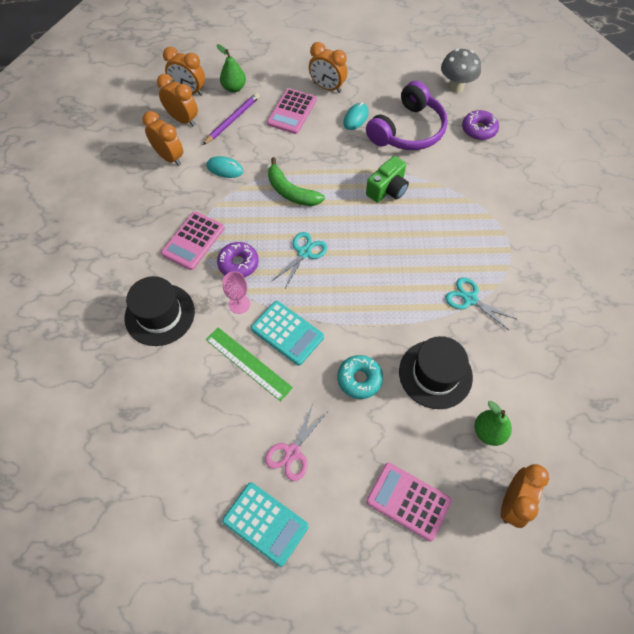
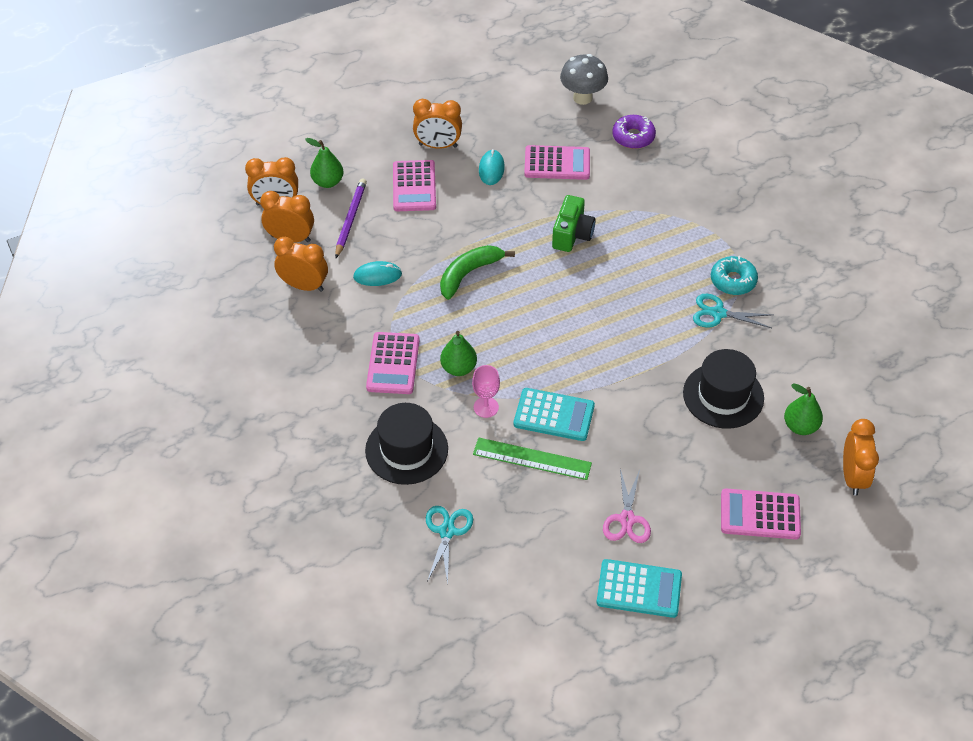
camera: 25 degrees left, 10 degrees down
(238, 264) = (458, 368): purple donut -> green pear
(291, 192) = (468, 274): green banana -> green banana turned 120 degrees clockwise
(304, 252) = (522, 331): turquoise scissors -> turquoise scissors (447, 531)
(359, 379) = (652, 429): turquoise donut -> turquoise donut (733, 280)
(407, 130) = (557, 163): purple headphones -> pink calculator

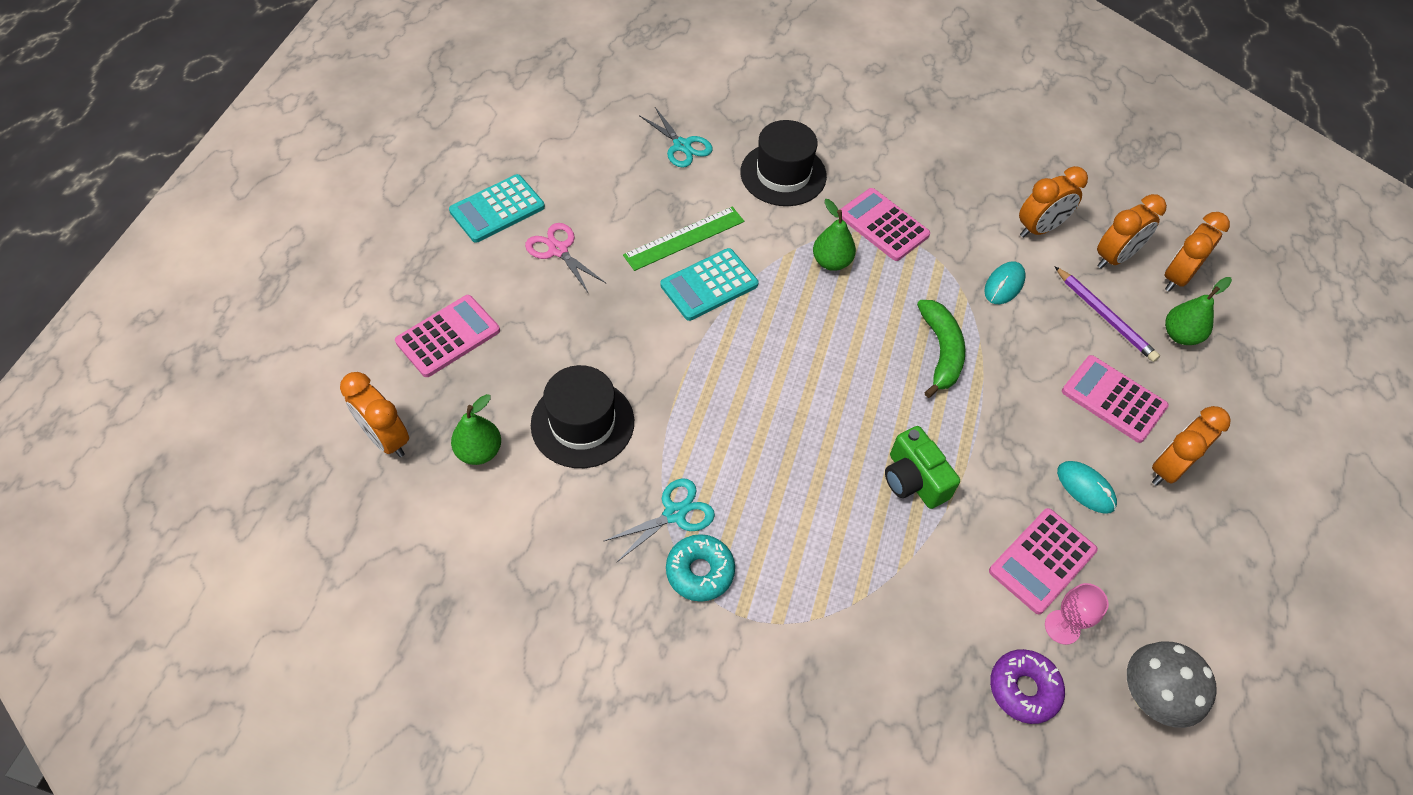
camera: 130 degrees right, 5 degrees up
(486, 407) = (769, 249): pink goblet -> pink goblet (1062, 627)

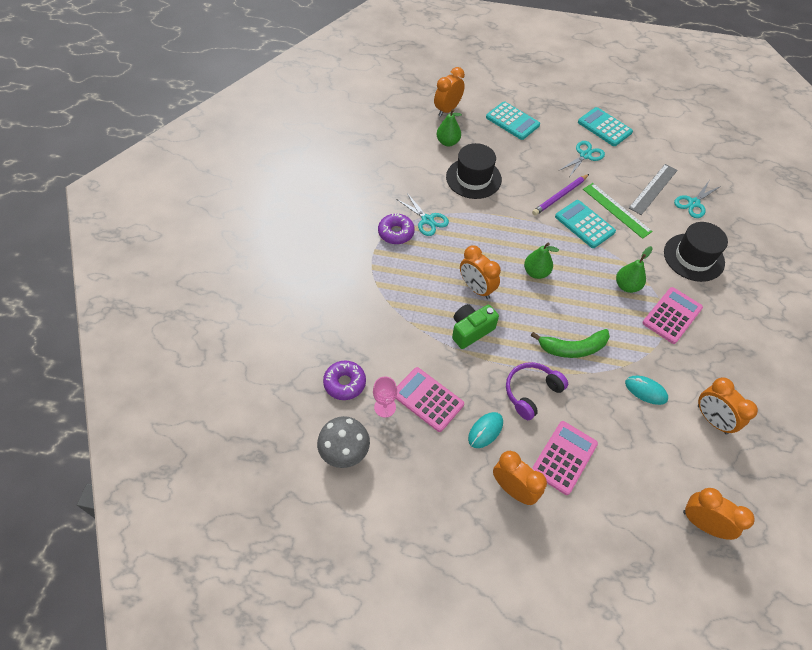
camera: 85 degrees right, 0 degrees up
(448, 336) = (512, 121): pink calculator -> turquoise calculator
(558, 250) = (585, 155): pink scissors -> turquoise scissors
(646, 183) = (653, 189): none -> grey ruler
(700, 571) = (396, 233): turquoise donut -> purple donut
(1018, 418) = (531, 392): none -> purple headphones
(1104, 316) = (640, 460): purple pencil -> purple pencil (560, 196)
(1114, 258) = (704, 474): orange clock -> orange clock (476, 288)
(1180, 335) = (640, 516): green pear -> green pear (536, 272)

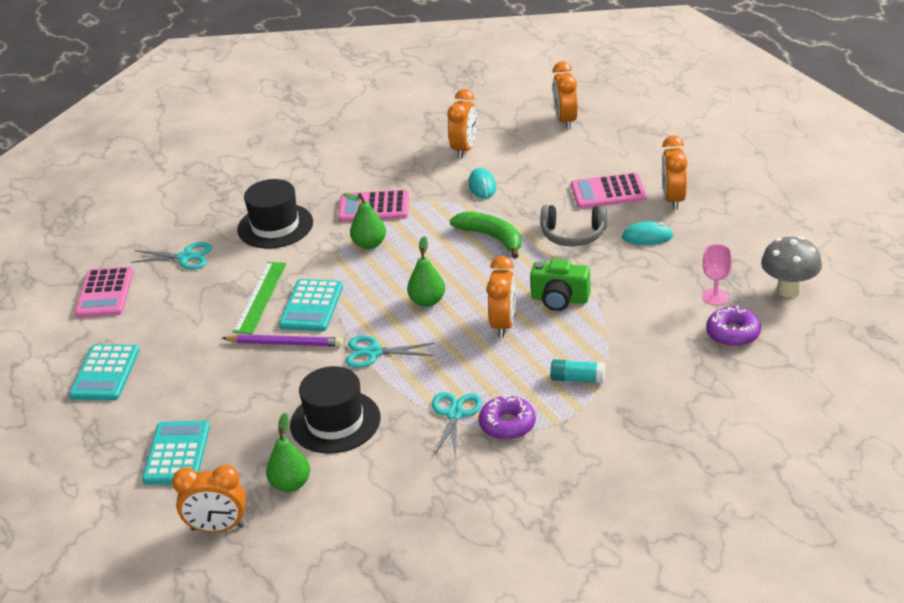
camera: 125 degrees left, 20 degrees down
(394, 283) = (578, 379): none -> turquoise glue stick
(427, 399) = (669, 280): pink calculator -> pink calculator (105, 293)
(531, 392) = (573, 234): purple headphones -> grey headphones
(585, 155) = (184, 361): turquoise scissors -> turquoise scissors (374, 352)
(653, 189) = (191, 290): grey ruler -> none

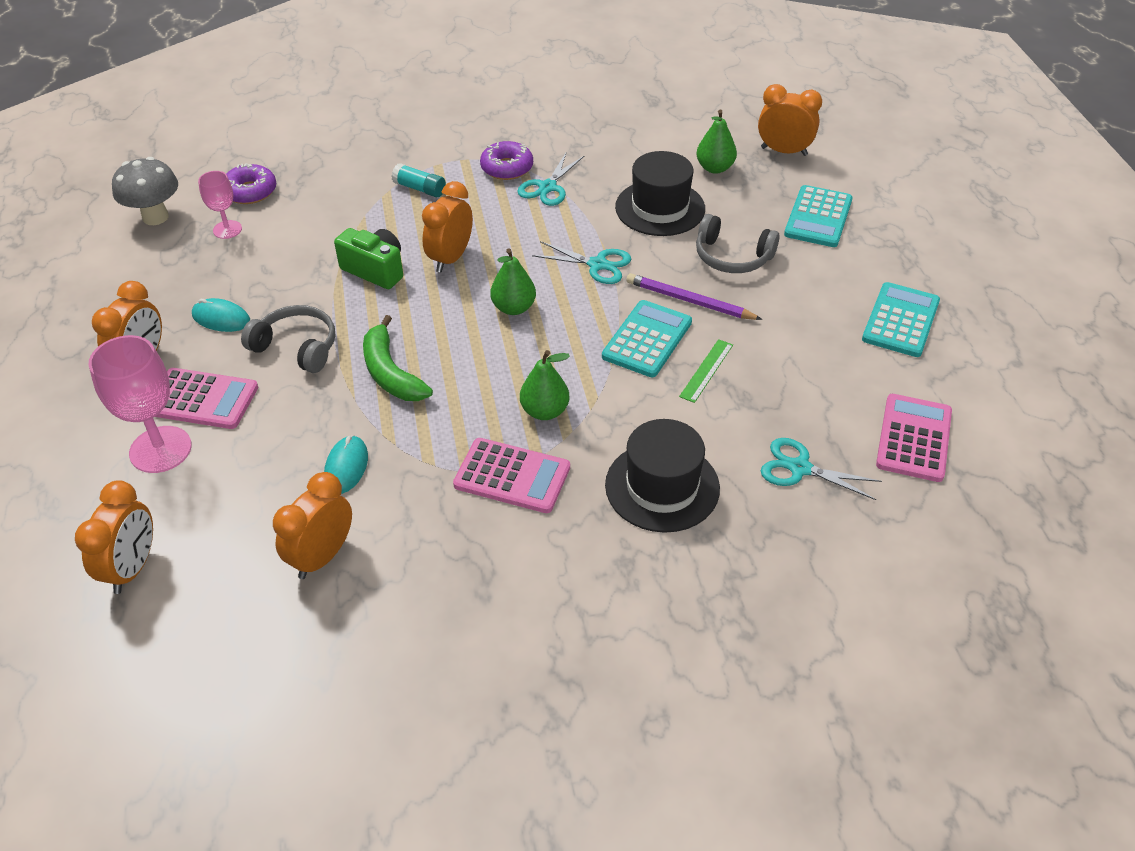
camera: 165 degrees left, 10 degrees up
(255, 391) = (732, 257): none -> grey headphones
(260, 297) = (706, 370): green ruler -> green ruler, size x0.63
(607, 164) = (160, 449): none -> pink goblet

